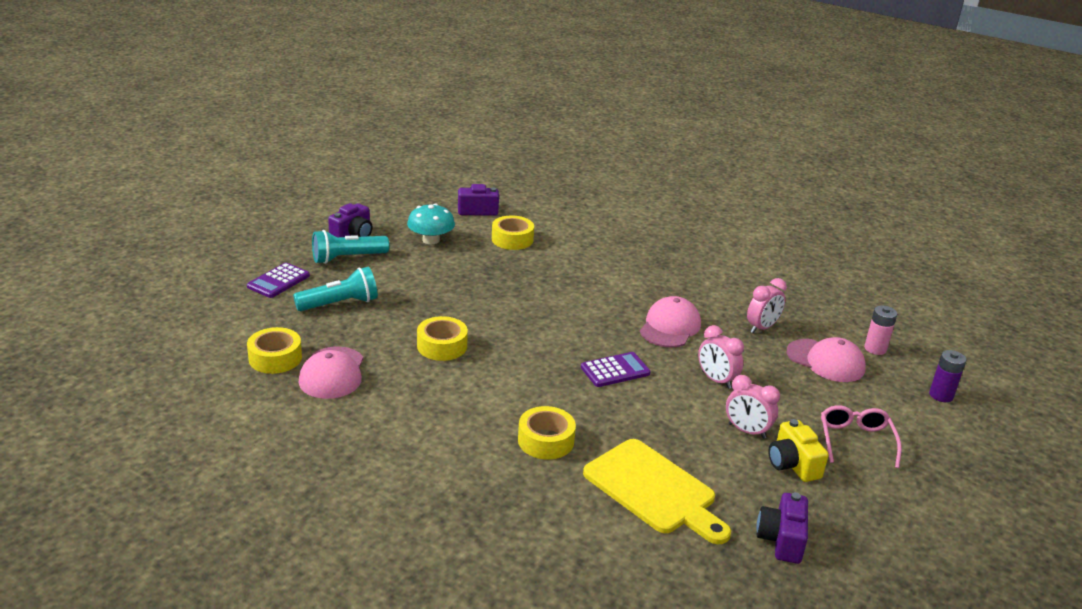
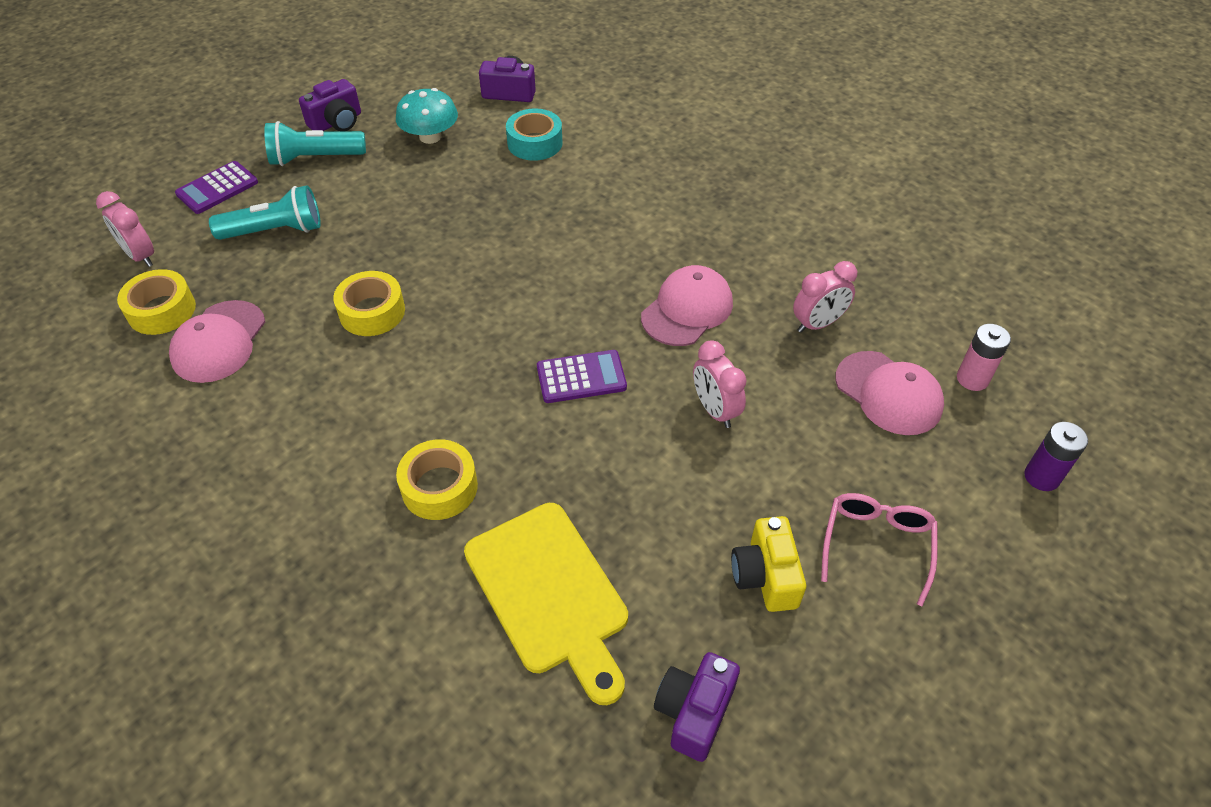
camera: 15 degrees right, 20 degrees up
(512, 239) = (535, 143): yellow tape -> turquoise tape
(747, 431) = (722, 506): pink clock -> pink clock (141, 256)

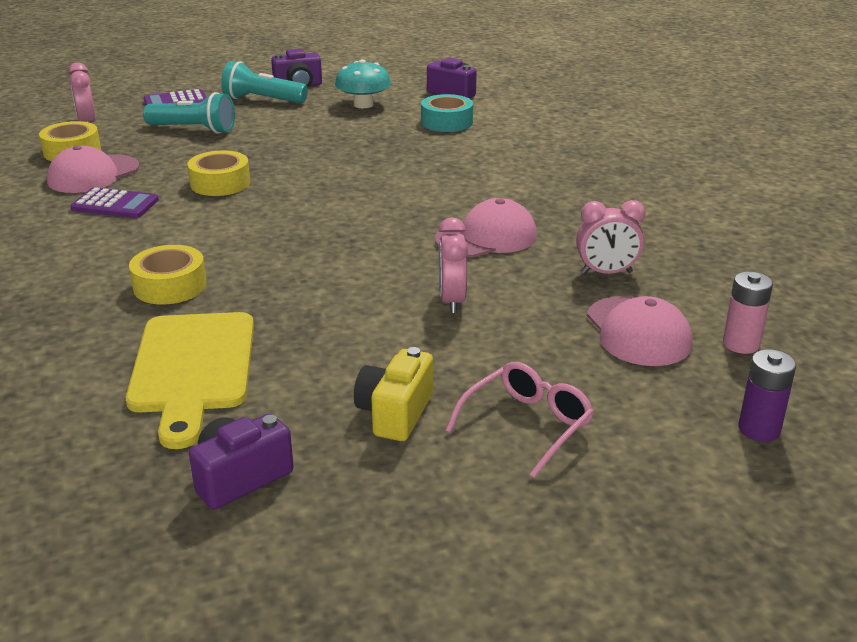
camera: 25 degrees right, 20 degrees down
(581, 377) = (351, 254): purple calculator -> purple calculator (115, 204)

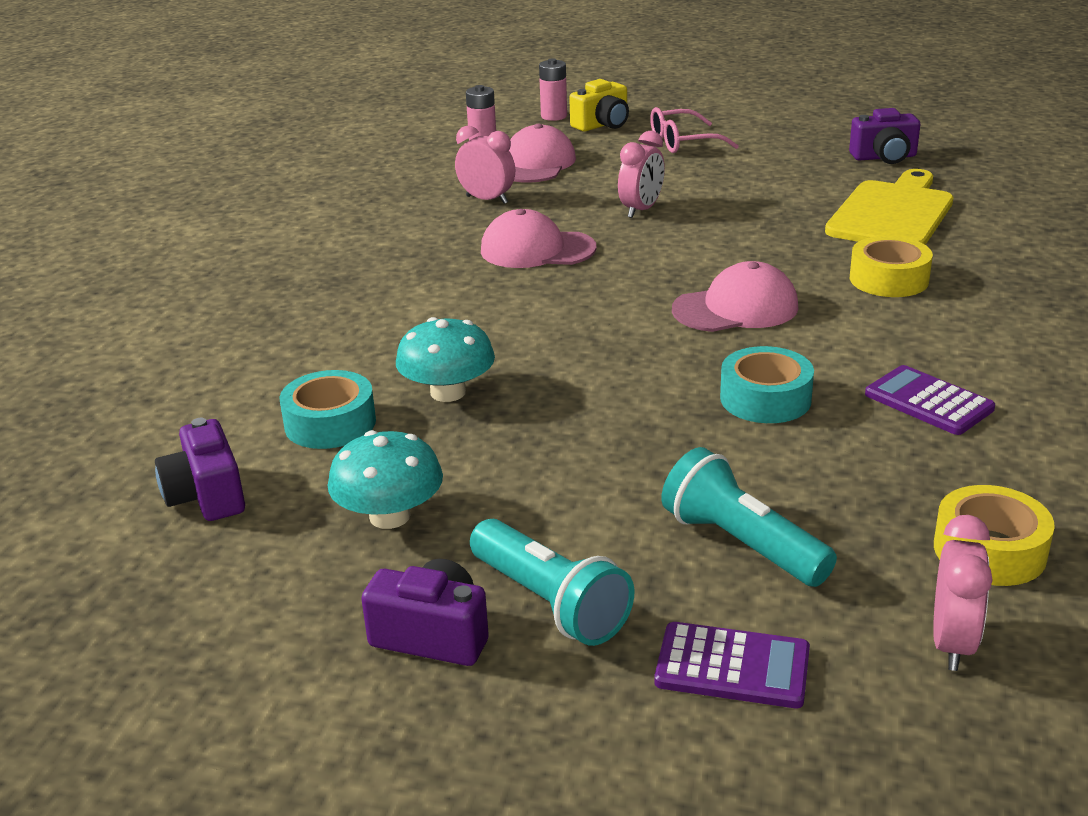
camera: 145 degrees left, 0 degrees up
(93, 174) = (954, 474): pink cap -> pink cap (736, 308)
(220, 183) = (765, 399): yellow tape -> turquoise tape
(395, 413) = (760, 162): yellow camera -> yellow camera (602, 125)
(408, 145) = (448, 392): none -> turquoise mushroom
(759, 429) = (554, 116): purple battery -> pink battery

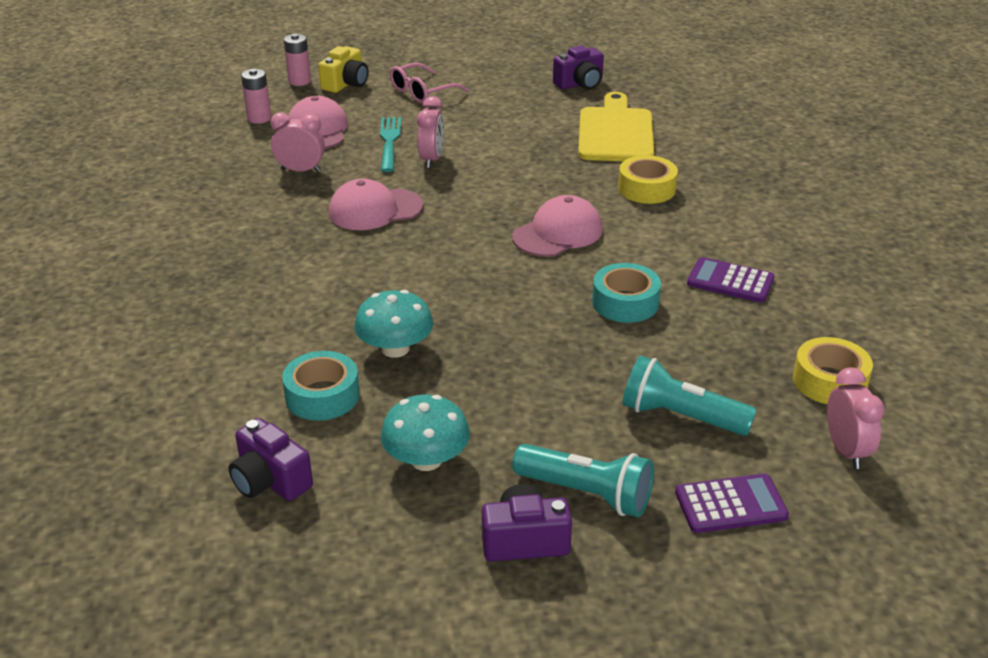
camera: 25 degrees left, 5 degrees up
(607, 186) = (389, 142): none -> turquoise fork

